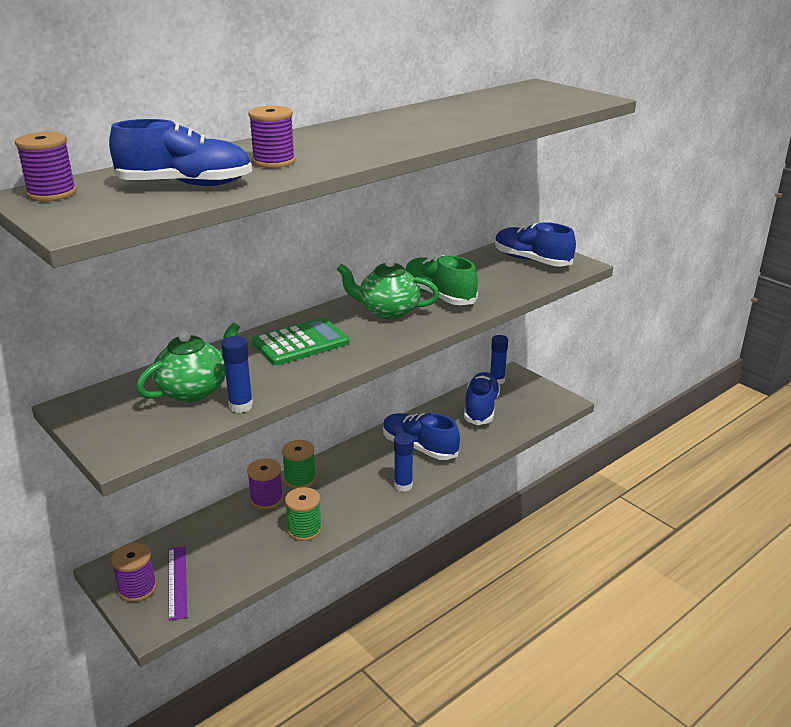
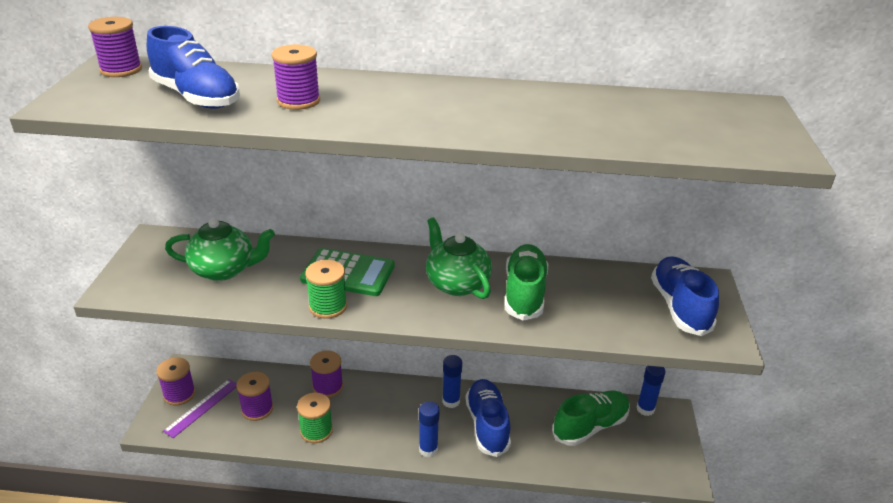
camera: 45 degrees right, 5 degrees up
(231, 550) = (257, 409): none -> purple spool
(241, 406) = (225, 302): blue glue stick -> blue glue stick (451, 401)
(300, 479) = (368, 387): green spool -> green spool (328, 306)
(481, 408) = (590, 426): blue shoe -> green shoe

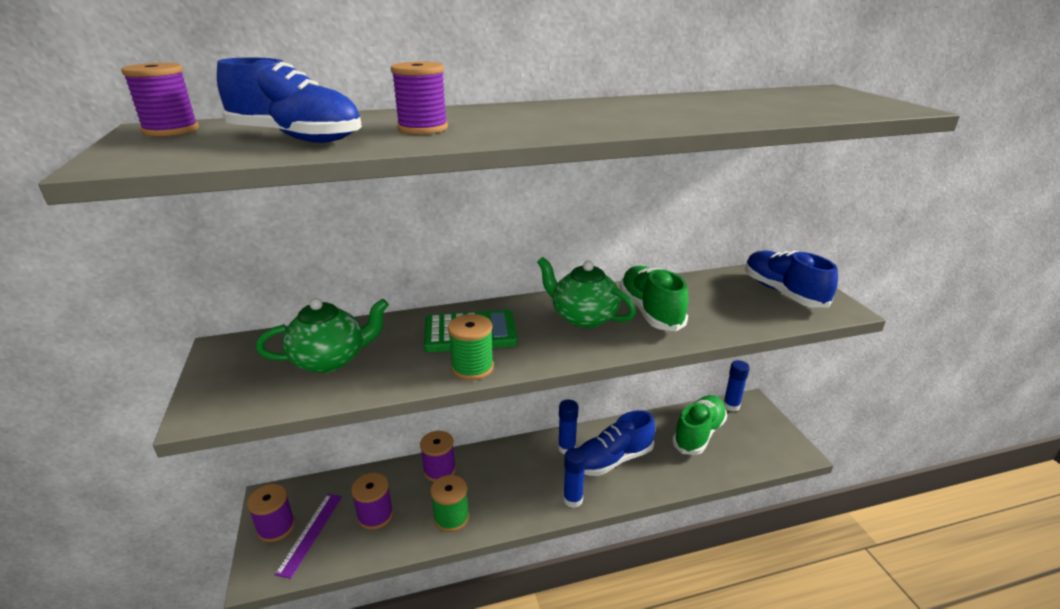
camera: 20 degrees left, 5 degrees down
(487, 425) = (612, 460): blue shoe -> blue shoe turned 90 degrees counterclockwise

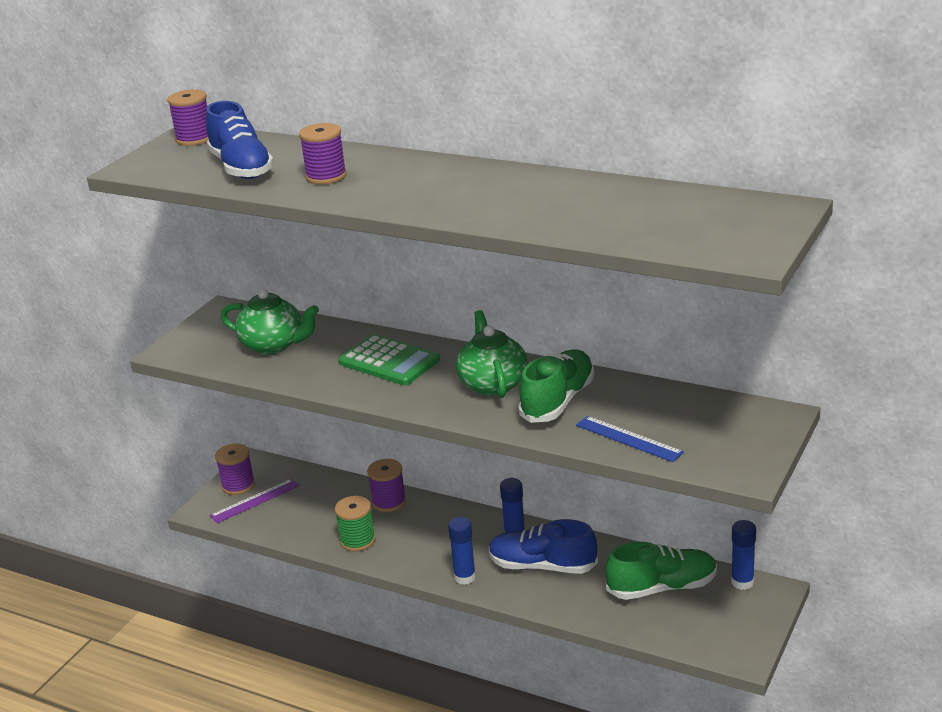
camera: 45 degrees right, 0 degrees up
(375, 515) = (308, 511): purple spool -> none
(472, 367) = (352, 389): green spool -> none
(740, 317) = (628, 439): none -> blue ruler
(783, 292) = (722, 435): blue shoe -> none

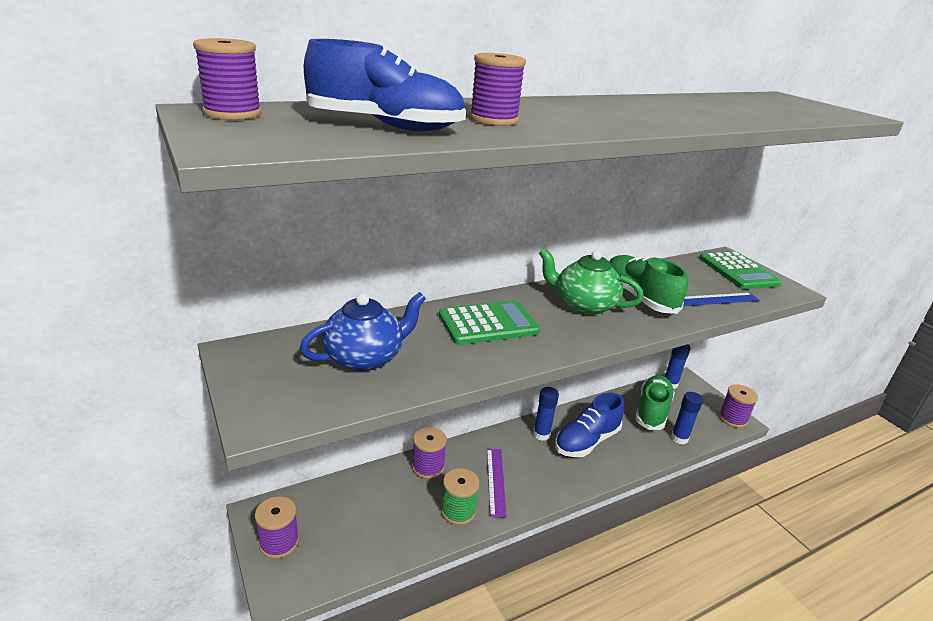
camera: 60 degrees left, 0 degrees up
(255, 501) = (319, 544): purple ruler -> purple ruler (496, 481)
(274, 345) = (365, 357): green teapot -> blue teapot
(465, 577) = (565, 481): blue glue stick -> blue glue stick (679, 438)
(739, 650) = (732, 418): none -> purple spool
(741, 432) = (738, 271): none -> green calculator

